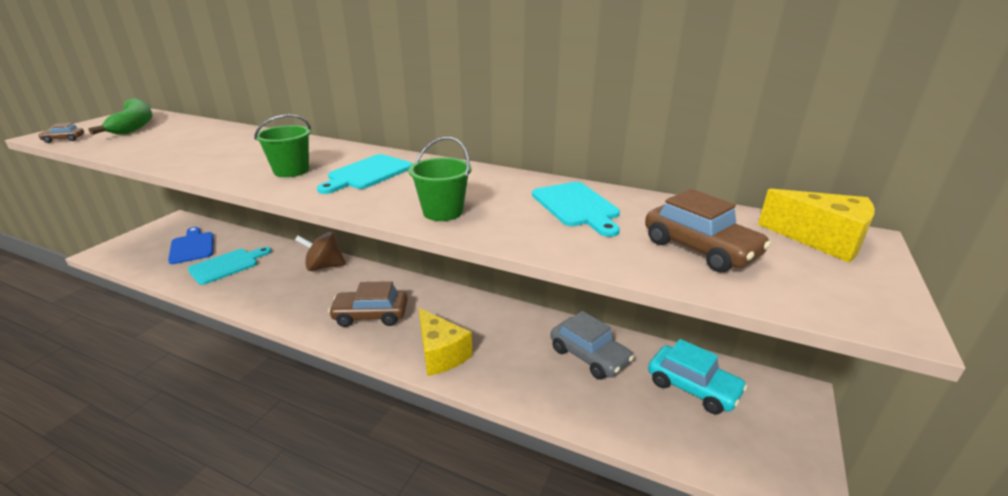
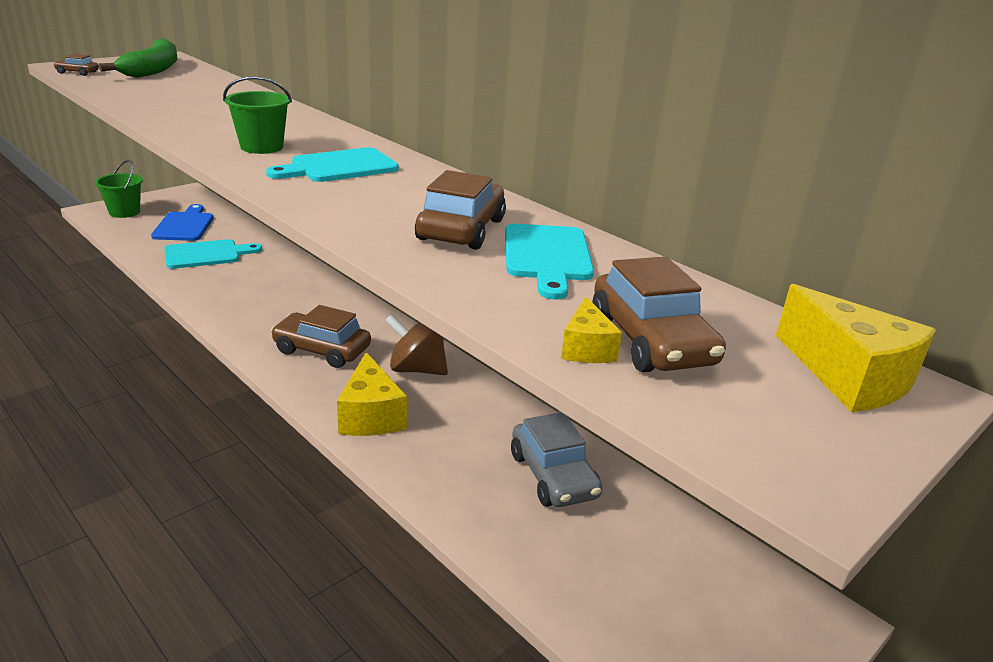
camera: 20 degrees right, 0 degrees up
(324, 266) = (307, 282): brown spinning top -> brown spinning top (417, 369)
(443, 212) = (378, 225): green bucket -> green bucket (124, 212)
(502, 201) = (461, 229): none -> brown car
(671, 266) = (586, 348): none -> yellow cheese
(692, 387) = (667, 558): turquoise car -> none

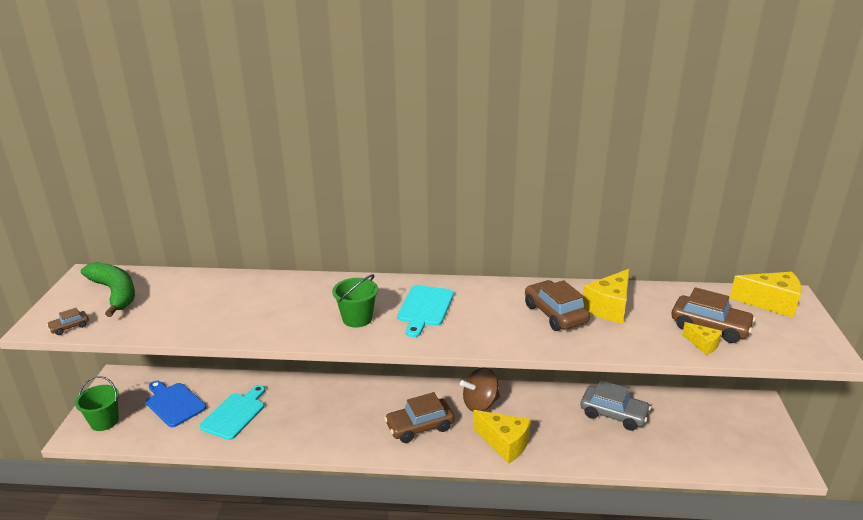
camera: 40 degrees left, 0 degrees up
(547, 256) = (609, 308): turquoise cutting board -> yellow cheese

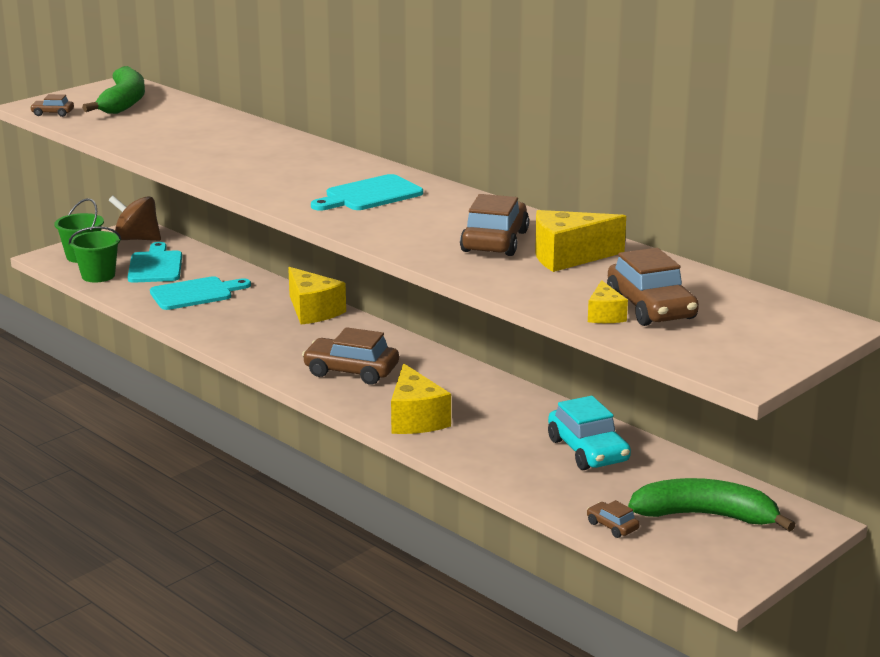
camera: 40 degrees right, 5 degrees down
(174, 403) = (155, 266): blue cutting board -> turquoise cutting board
(357, 318) = (290, 181): green bucket -> green bucket (98, 276)
(480, 404) = (447, 381): brown spinning top -> brown spinning top (137, 239)
(613, 414) = (588, 450): grey car -> turquoise car
(698, 462) = (612, 526): none -> brown car
(720, 427) = (705, 516): none -> green banana
(771, 303) = (788, 320): yellow cheese -> yellow cheese (313, 311)

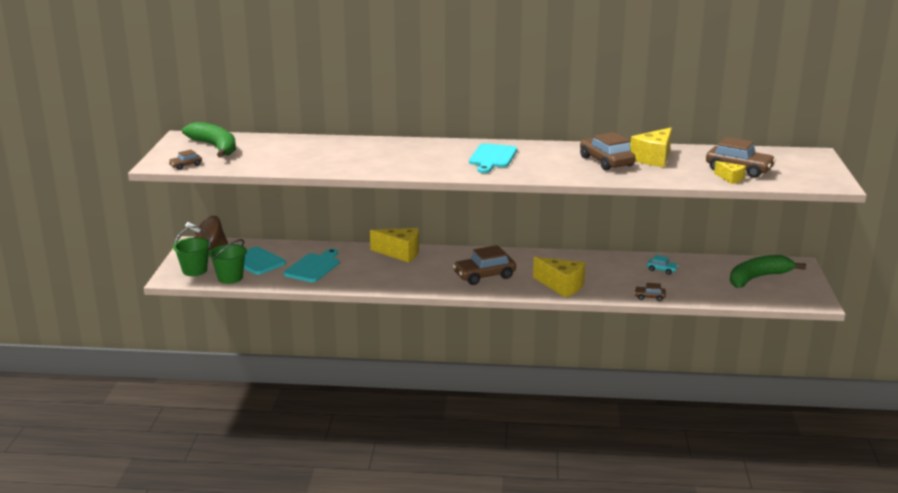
camera: 40 degrees left, 0 degrees up
(588, 450) = (662, 270): turquoise car -> turquoise car, size x0.49
(612, 526) = (734, 298): brown car -> brown car (649, 297)

